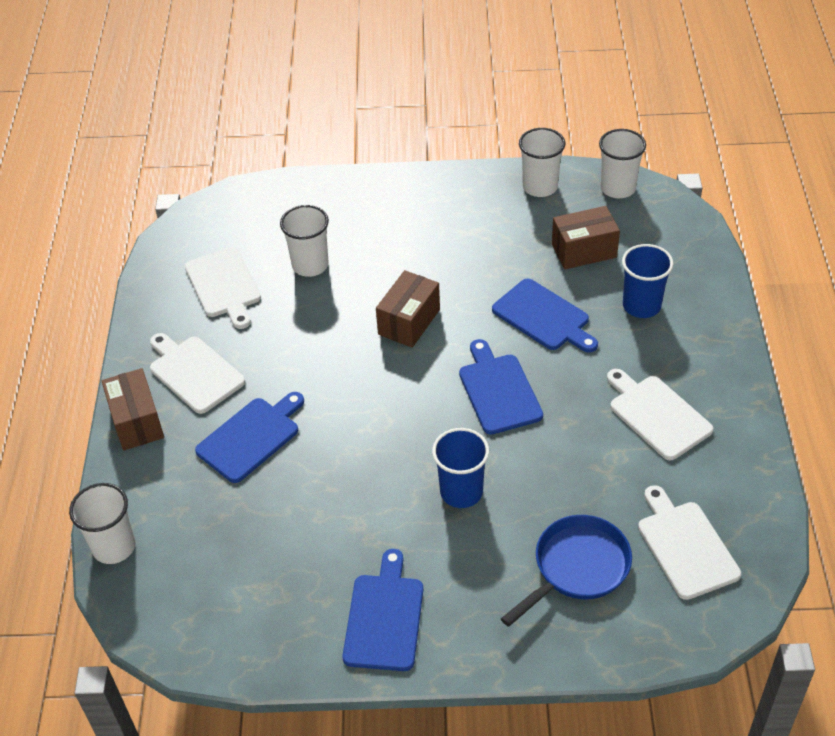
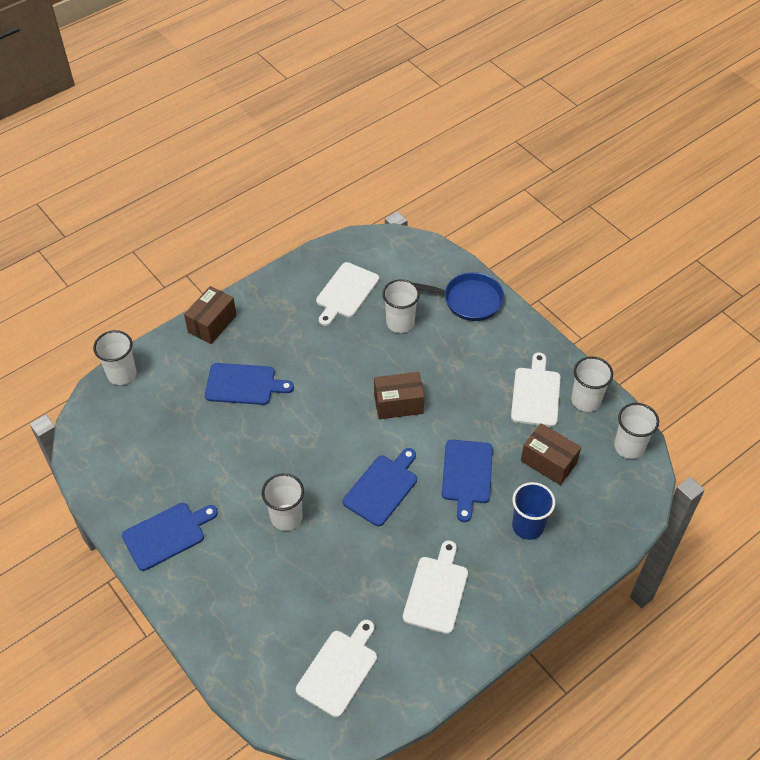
camera: 50 degrees right, 5 degrees up
(194, 372) = (269, 325): white cutting board -> white cutting board (536, 394)
(461, 492) = (286, 517): blue cup -> white cup
(577, 568) = (276, 616): blue pan -> blue pan (468, 300)

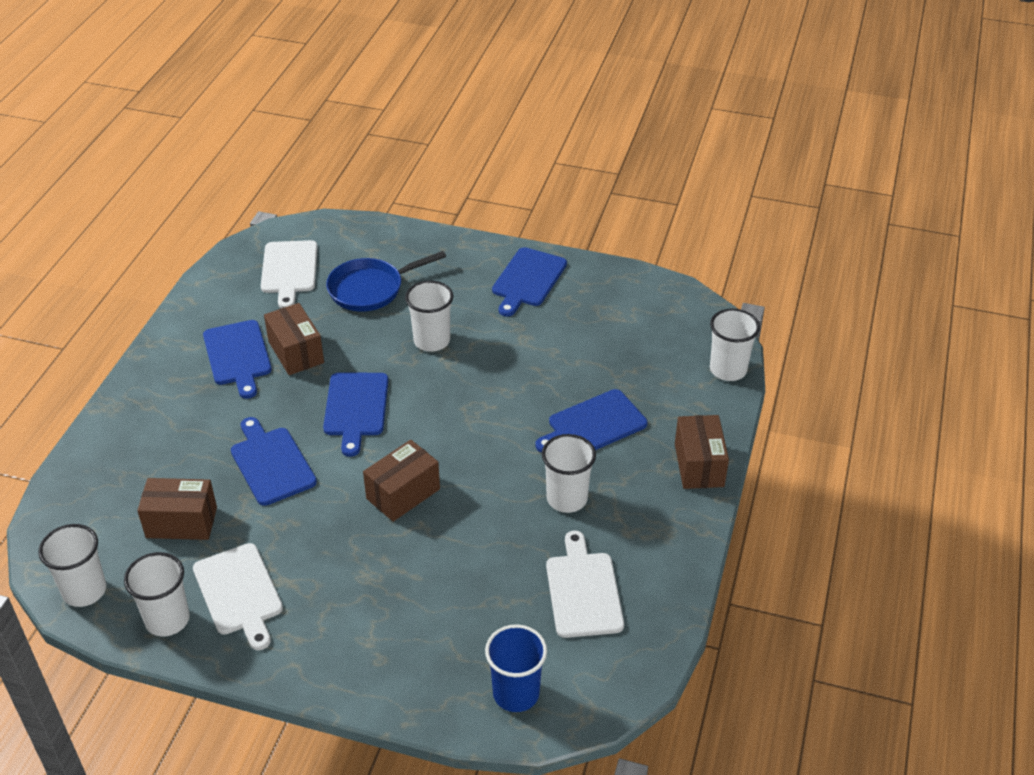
camera: 145 degrees right, 10 degrees down
(391, 567) = (296, 352): none -> brown box
(400, 323) = (479, 589): white cup -> white cup (567, 498)
(436, 591) = (237, 356): white cutting board -> blue cutting board
(468, 300) = (411, 673): blue pan -> blue pan (370, 289)
(528, 526) = (173, 449): blue cup -> blue cup (516, 693)

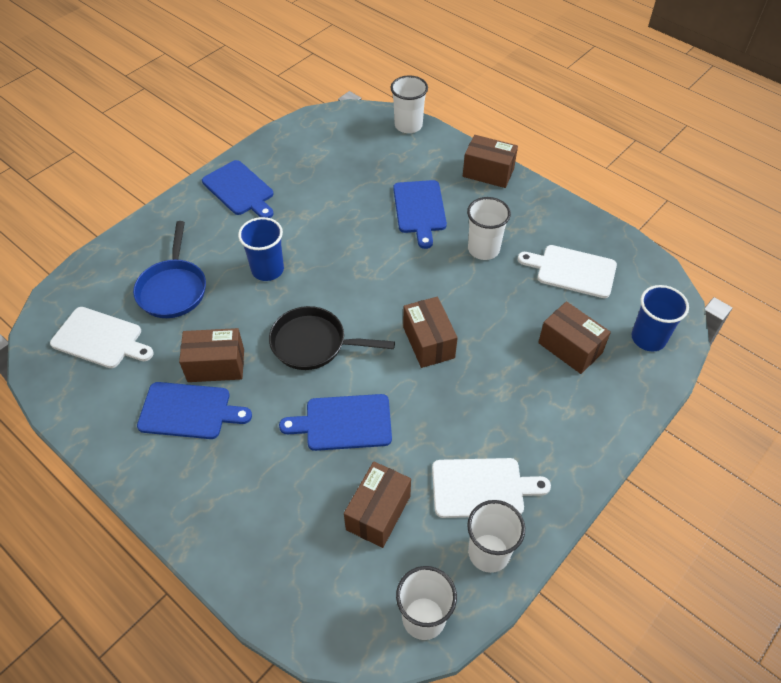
camera: 65 degrees left, 10 degrees up
(355, 408) = (313, 343): blue cutting board -> black pan
(431, 341) = (267, 270): white cup -> blue cup
(460, 619) = (570, 348): none -> brown box

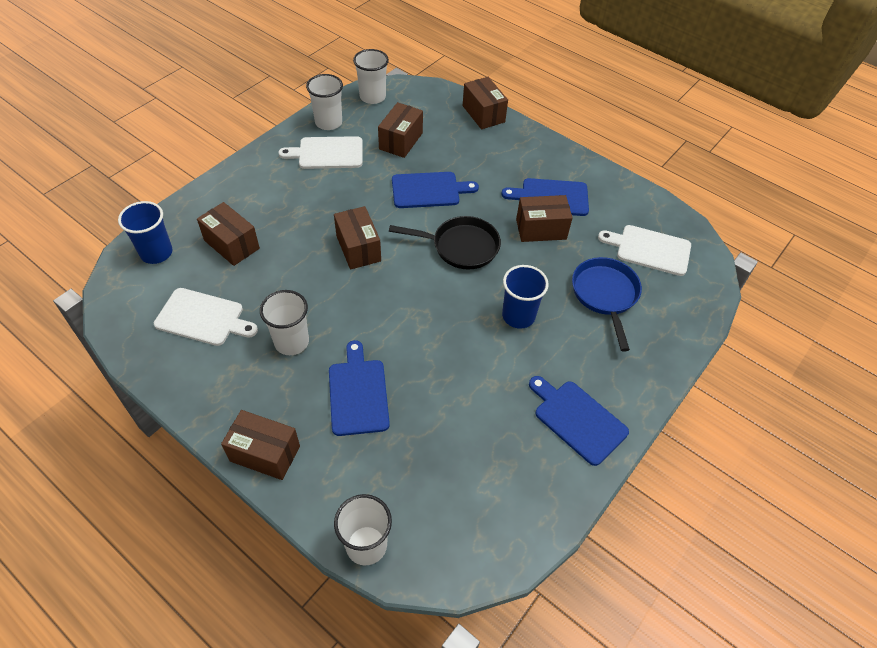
camera: 175 degrees right, 0 degrees up
(245, 574) = (483, 114): none -> brown box

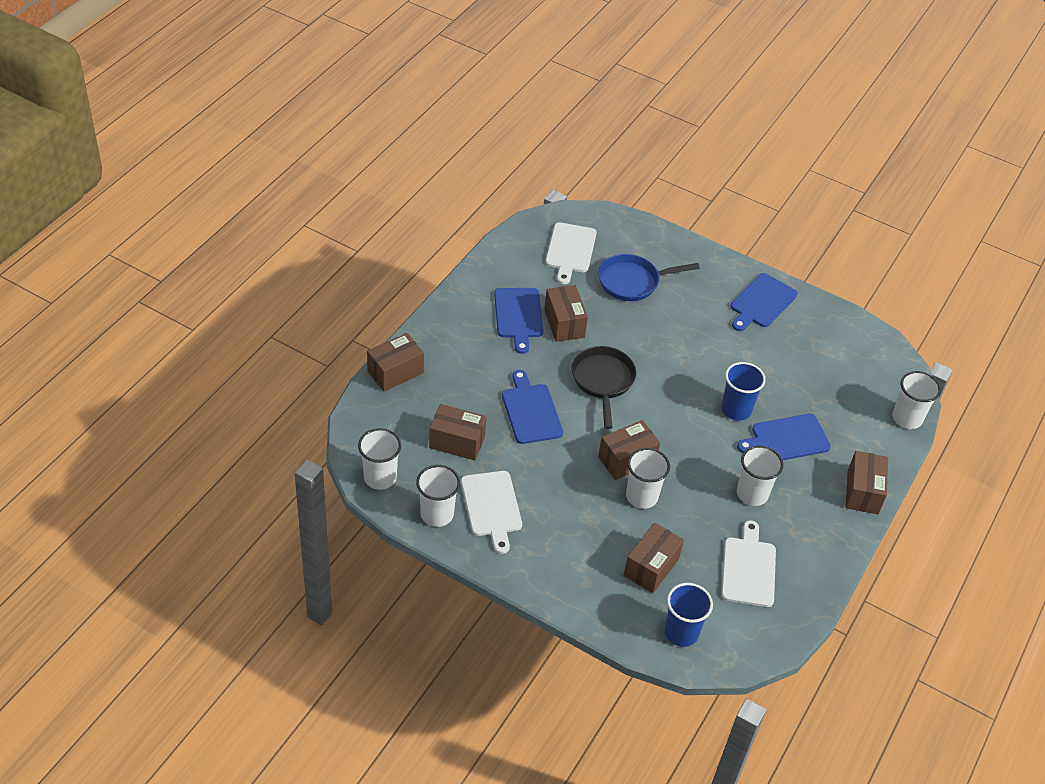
camera: 100 degrees left, 5 degrees down
(312, 252) = (641, 496): none -> white cup
(518, 316) = (673, 338): blue cup -> blue cup (736, 409)

